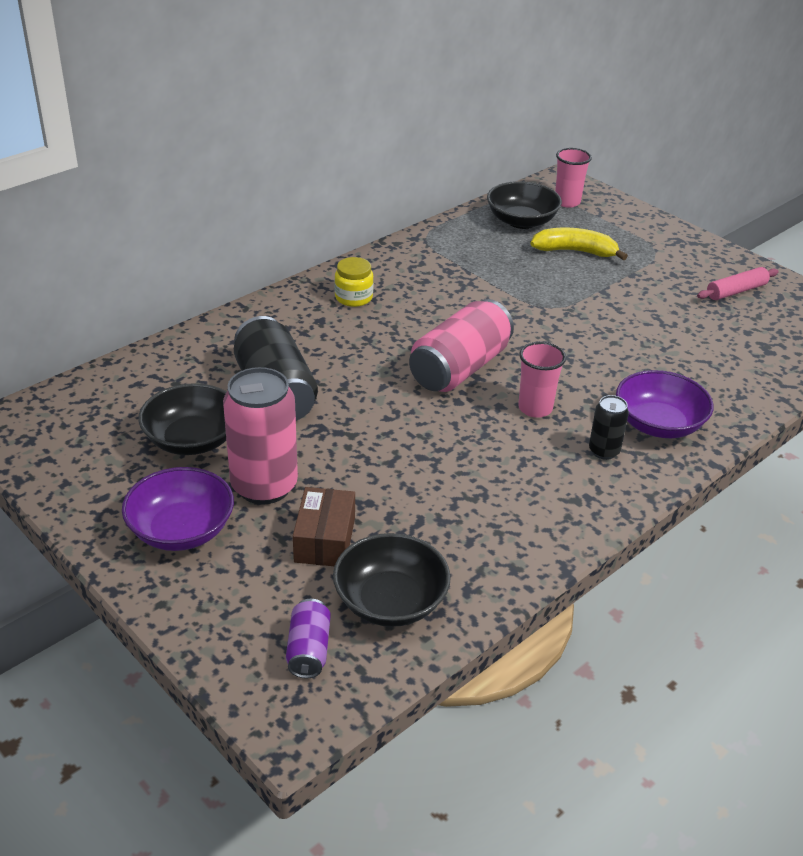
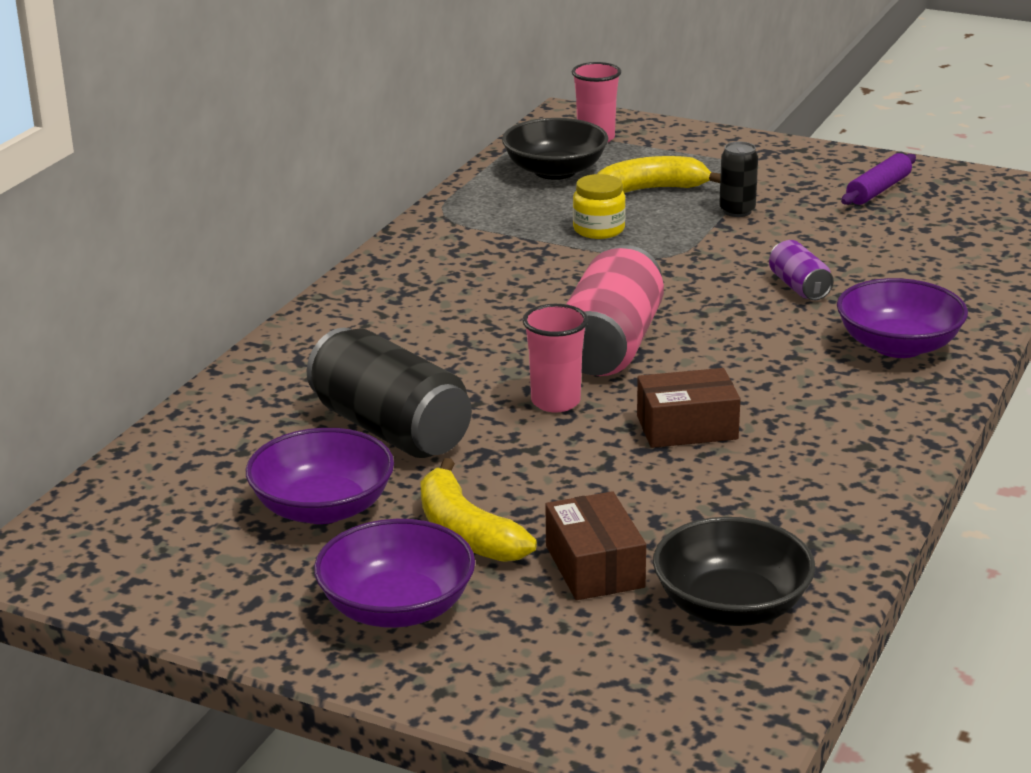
camera: 20 degrees left, 10 degrees down
(192, 440) = (323, 508): black bowl -> purple bowl
(264, 486) = (466, 532): pink can -> yellow banana
(308, 650) = (673, 683): purple can -> purple can (799, 287)
(353, 297) = (405, 301): yellow jar -> yellow jar (599, 229)
(464, 448) = (687, 427): none -> brown box
(535, 408) = (739, 365): pink cup -> pink cup (555, 402)
(604, 451) = (857, 388): black can -> black can (737, 211)
(736, 291) = (878, 190): pink rolling pin -> purple rolling pin

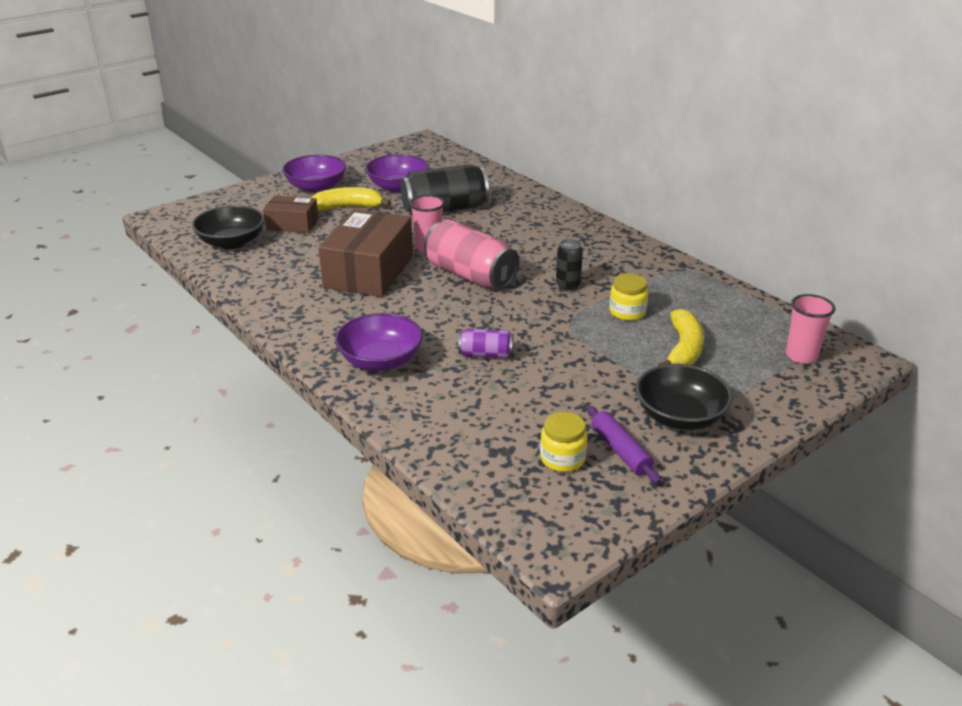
camera: 115 degrees right, 5 degrees up
(555, 171) = (740, 323): black bowl -> black bowl (680, 416)
(687, 427) = (369, 272): brown box -> brown box, size x1.80
(737, 211) = (622, 372): black can -> black can (568, 286)
(928, 211) = (562, 458): none -> yellow jar

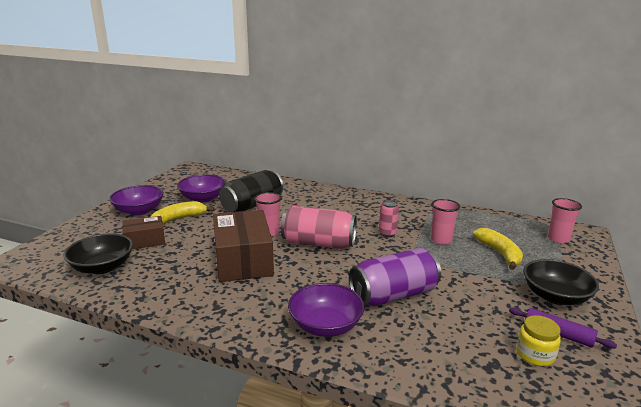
camera: 30 degrees left, 10 degrees down
(486, 354) = (393, 295): purple can -> purple can, size x1.99
(568, 286) = (387, 233): black can -> pink can
(627, 312) = (441, 240): yellow jar -> pink cup

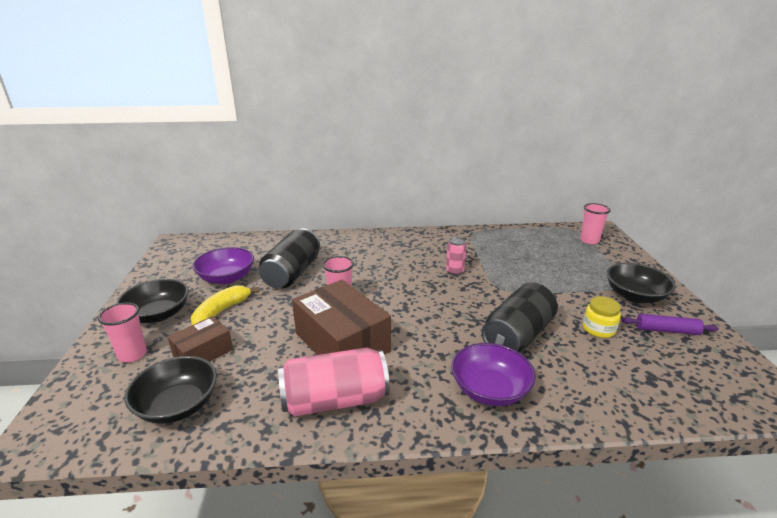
camera: 25 degrees left, 5 degrees up
(139, 211) = (158, 314): purple bowl -> black bowl
(318, 243) = (401, 300): pink can -> pink can (335, 400)
(393, 295) = (518, 335): purple can -> black can
(441, 240) = (505, 266): pink cup -> pink cup (132, 354)
(500, 253) = (561, 266): yellow banana -> none
(535, 354) = (669, 356): yellow jar -> yellow jar (598, 329)

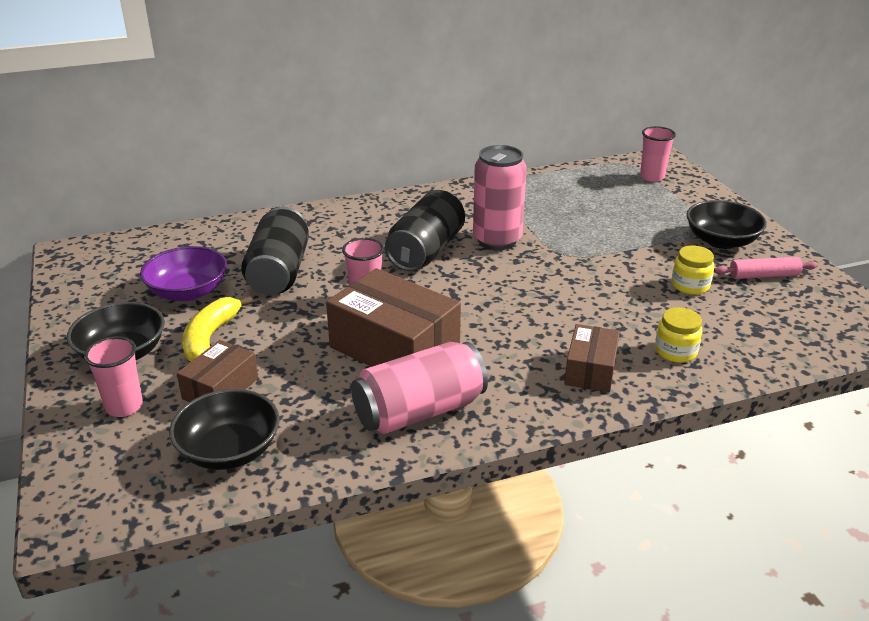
camera: 15 degrees left, 5 degrees up
(454, 271) = (497, 240): pink can -> pink can, size x1.99
(489, 390) = (590, 370): purple bowl -> brown box
(518, 335) = (602, 307): black can -> black can (426, 251)
(570, 386) = (675, 351): none -> yellow jar
(667, 330) = (763, 275): purple rolling pin -> pink rolling pin

